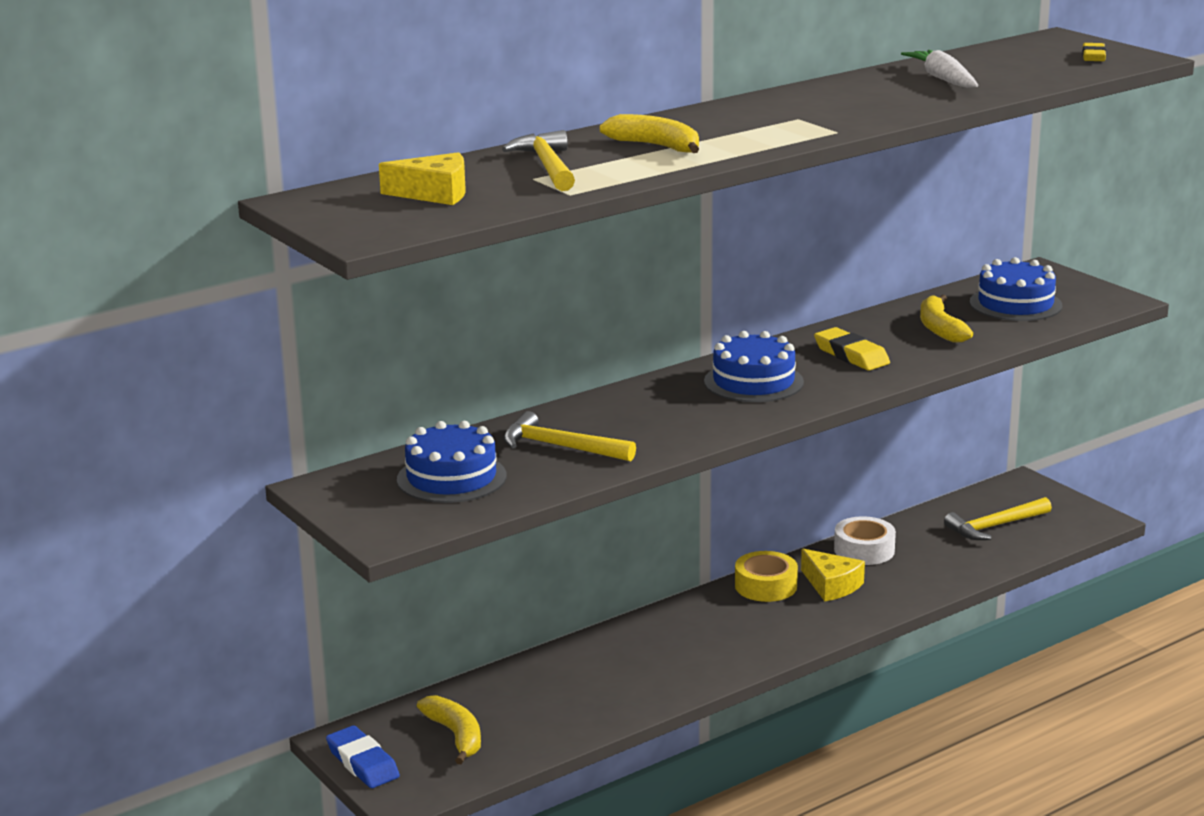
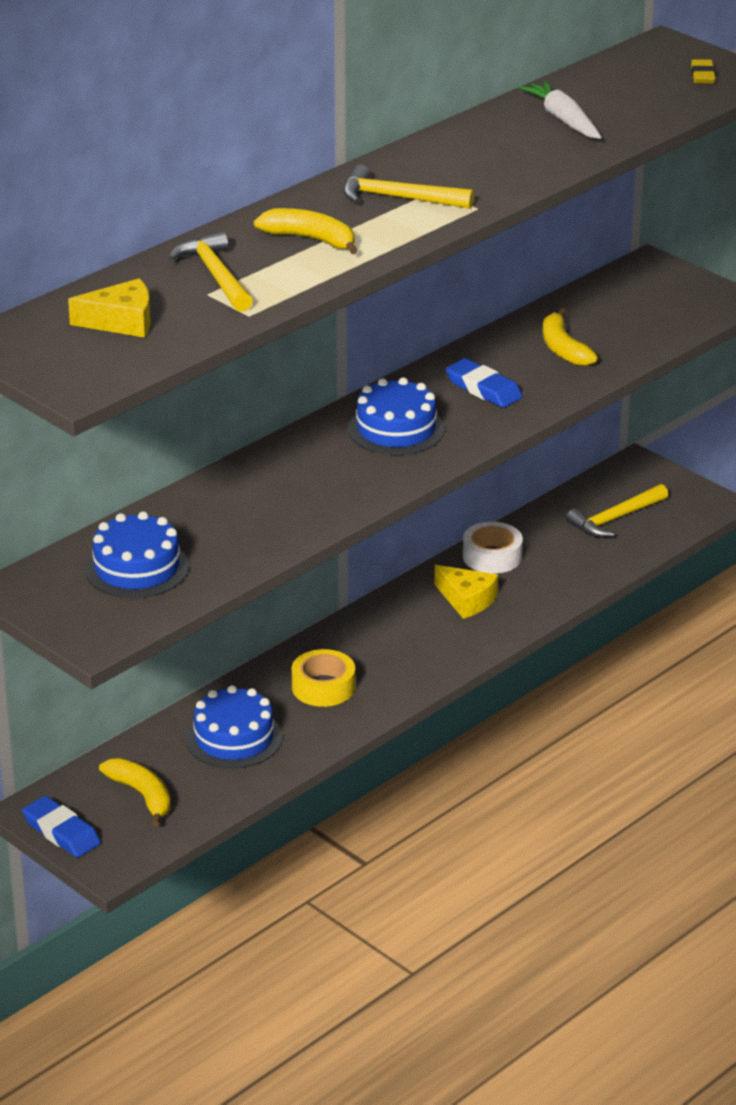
camera: 10 degrees left, 10 degrees up
(560, 447) = (230, 523): yellow hammer -> yellow hammer (398, 198)
(765, 586) = (403, 605): yellow tape -> yellow tape (323, 687)
(851, 355) = (483, 388): yellow eraser -> blue eraser
(1015, 304) = (631, 311): blue cake -> blue cake (234, 738)

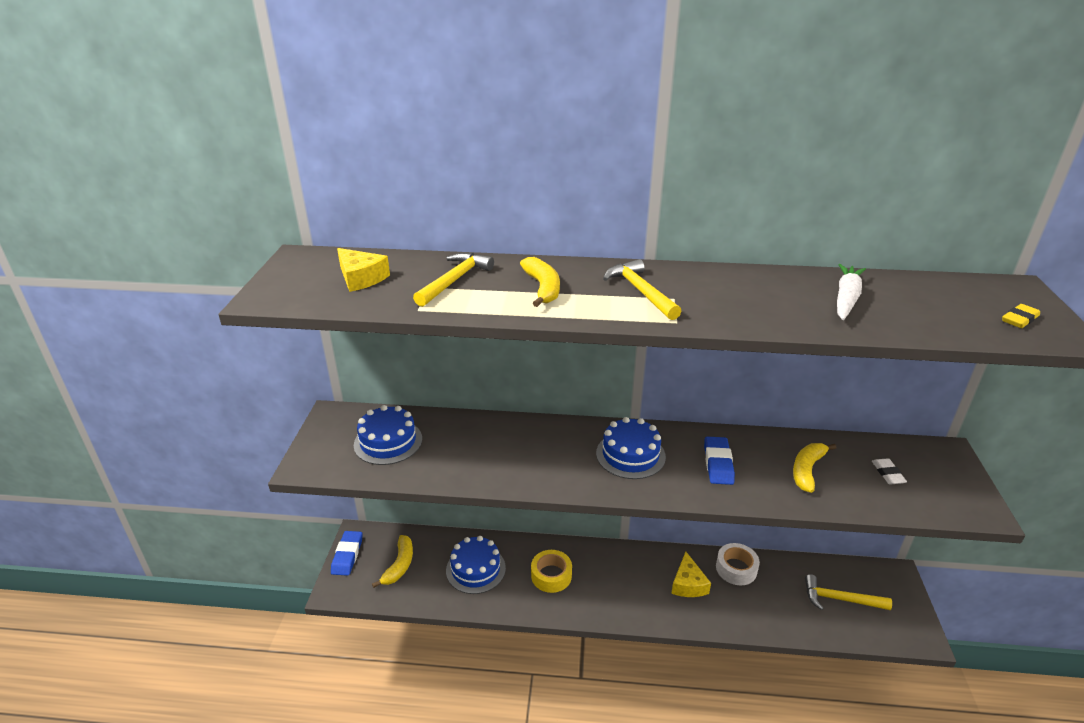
camera: 50 degrees right, 0 degrees up
(628, 312) = (888, 473): none -> white eraser

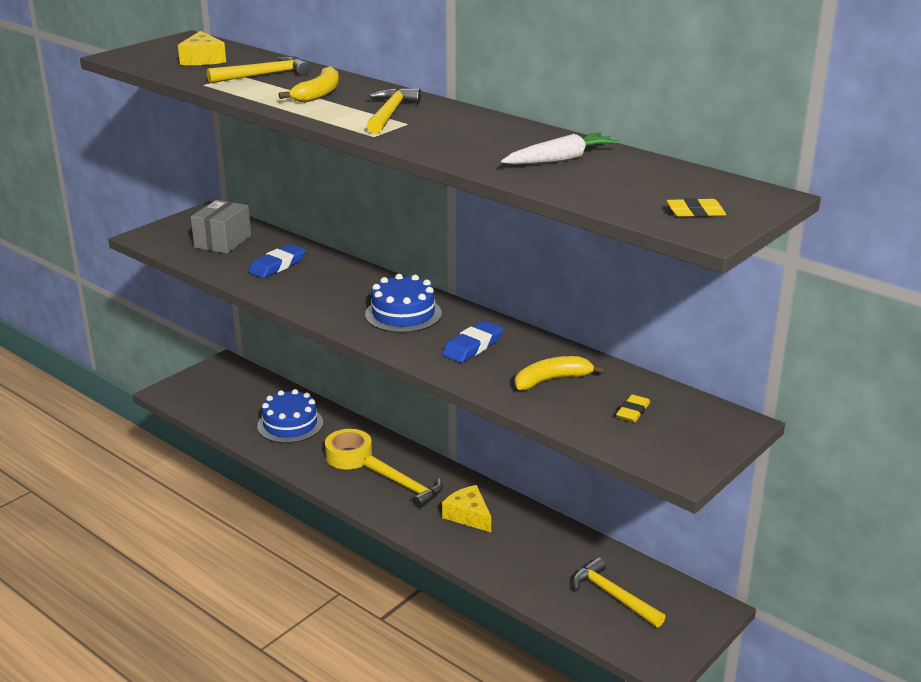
camera: 35 degrees right, 5 degrees down
(347, 555) = (201, 374): blue eraser -> blue eraser (277, 265)
(388, 442) = (223, 242): blue cake -> grey box
(399, 565) = (232, 396): yellow banana -> none
(621, 581) = (406, 486): none -> yellow hammer
(688, 584) = (468, 515): yellow cheese -> yellow cheese turned 105 degrees clockwise
(736, 568) = (534, 526): white tape -> none
(888, 473) = (633, 412): white eraser -> yellow eraser

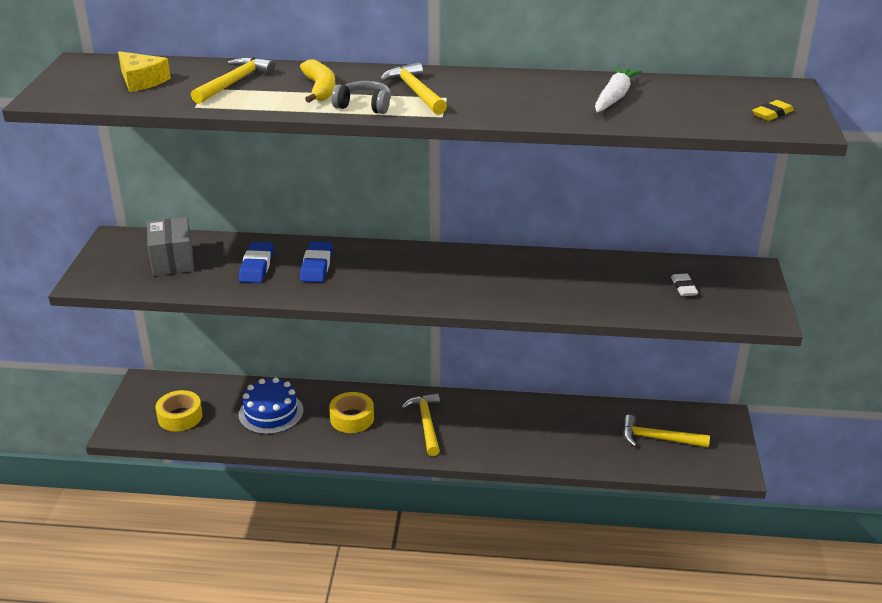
camera: 35 degrees left, 5 degrees up
(220, 399) = (180, 417): none -> yellow tape
(327, 113) = (364, 106): none -> grey headphones
(403, 314) = (423, 272): blue cake -> none
(406, 486) = (426, 423): yellow hammer -> yellow hammer turned 105 degrees counterclockwise
(468, 515) = (498, 425): yellow cheese -> none
(473, 346) = (512, 279): blue eraser -> blue eraser (316, 266)
(551, 380) = (602, 285): yellow banana -> none
(633, 412) = (684, 287): yellow eraser -> white eraser

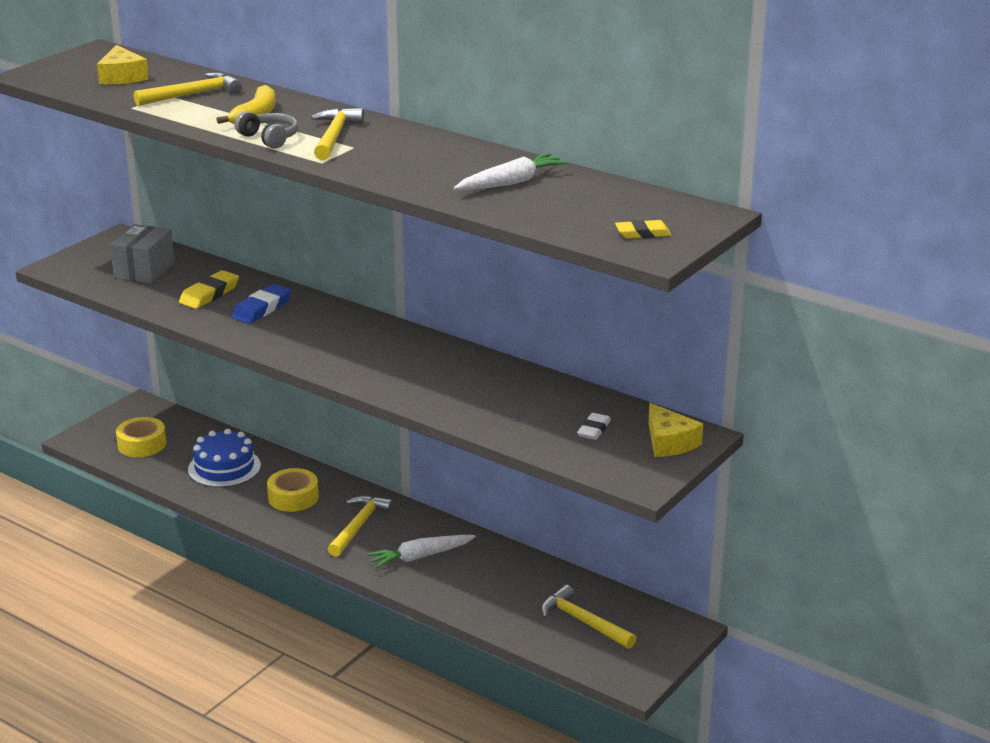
camera: 30 degrees right, 5 degrees down
(257, 266) = (209, 294): blue eraser -> yellow eraser
(496, 431) = (420, 557): none -> white carrot
(743, 280) = (669, 442): none -> yellow cheese

